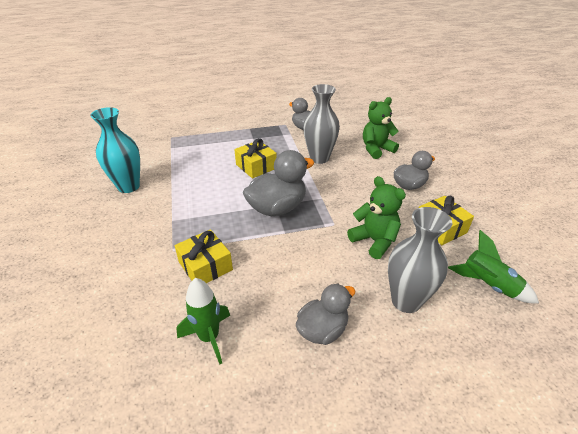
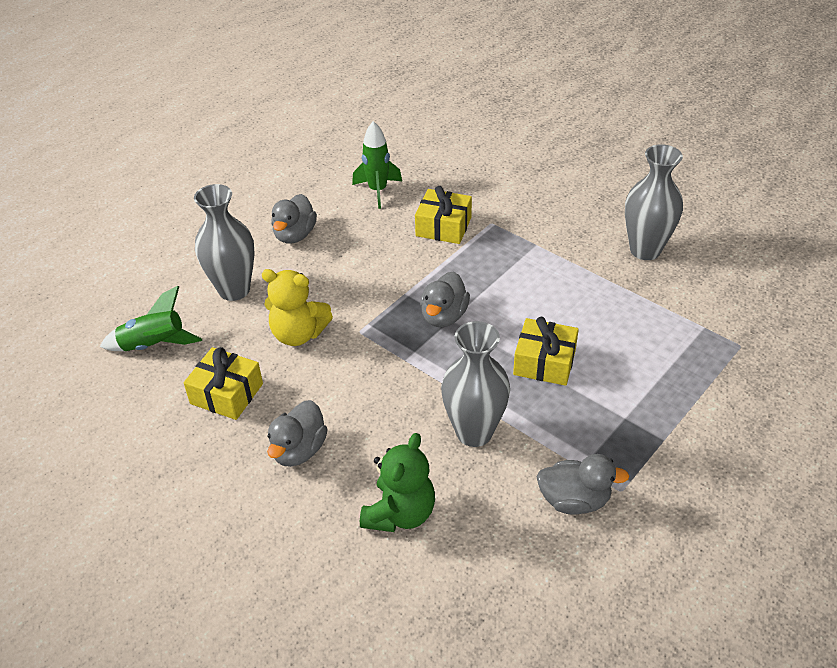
camera: 145 degrees right, 5 degrees up
(128, 186) = (645, 250): turquoise vase -> grey vase
(277, 208) = (444, 316): grey duck -> grey duck, size x0.65
(374, 241) = (298, 334): green teddy bear -> yellow teddy bear

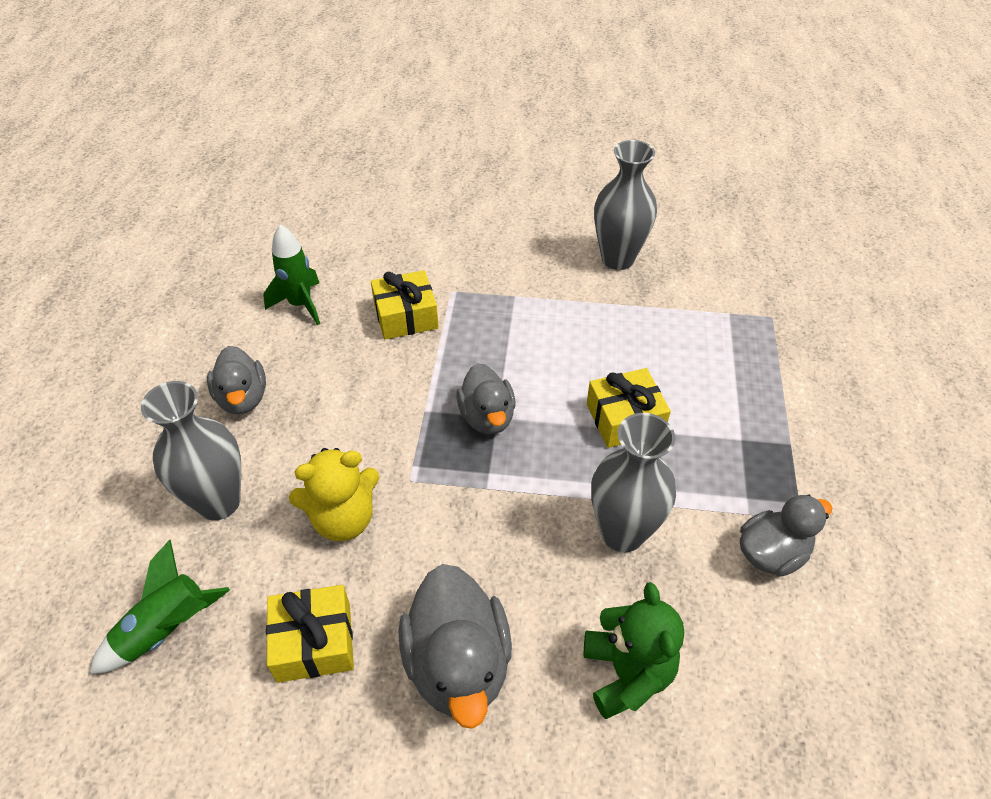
camera: 35 degrees left, 5 degrees up
(299, 450) = (458, 664): grey duck -> grey duck, size x1.53

